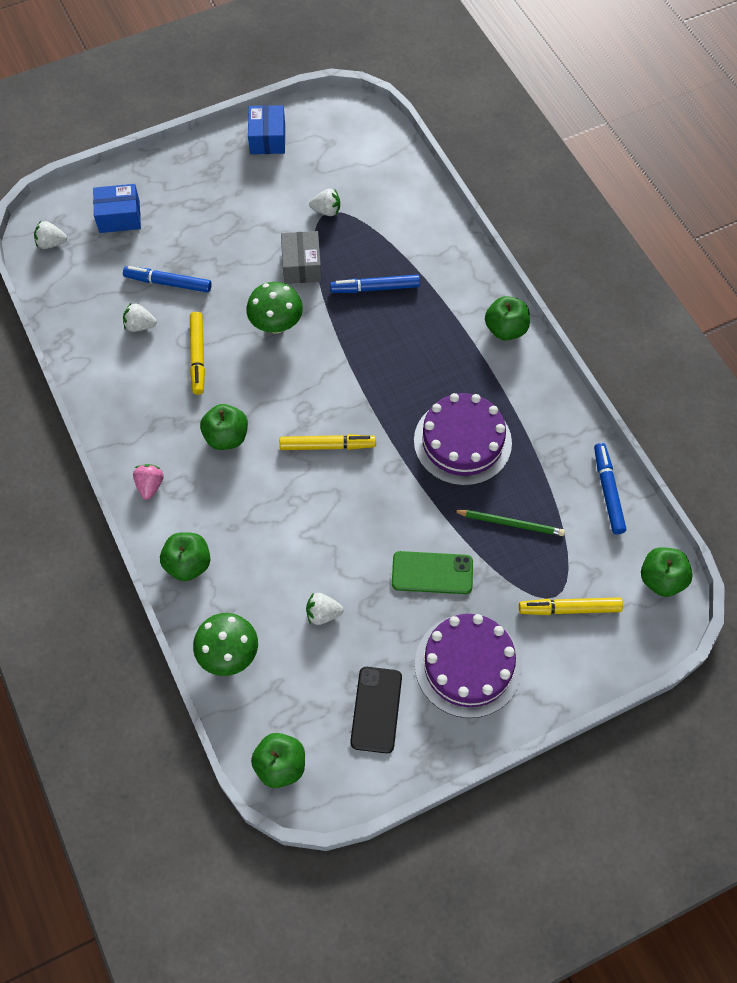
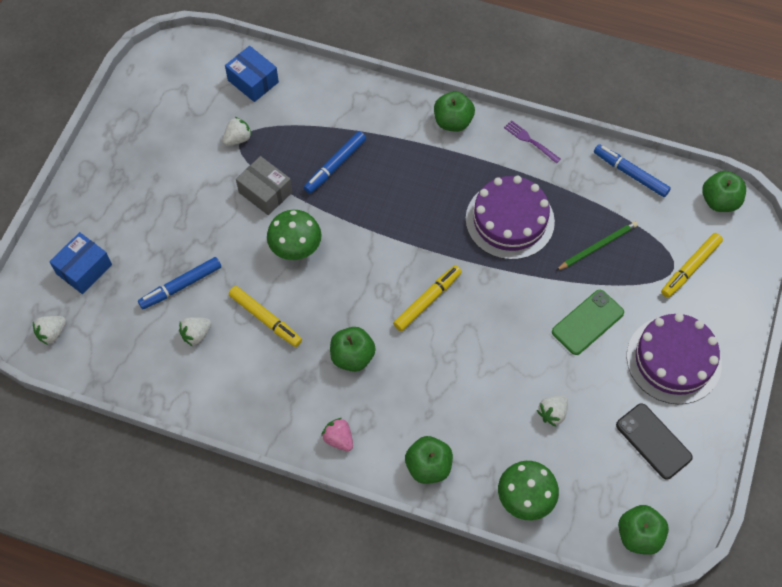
camera: 45 degrees left, 0 degrees up
(267, 139) = (132, 121): blue box -> blue box (253, 81)
(552, 395) = (530, 141): none -> purple fork

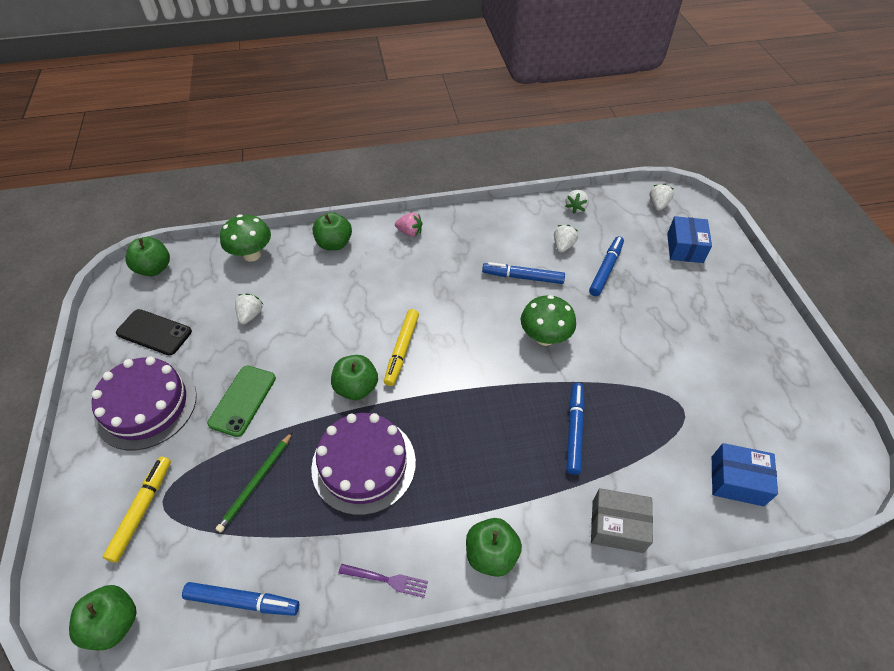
camera: 150 degrees right, 10 degrees down
(238, 139) = (686, 408): white strawberry -> white strawberry (575, 208)
(265, 192) = (613, 371): grey box -> grey box (617, 526)
(265, 319) = (522, 277): yellow marker -> blue marker
(352, 357) = (436, 283): green apple -> green apple (356, 388)

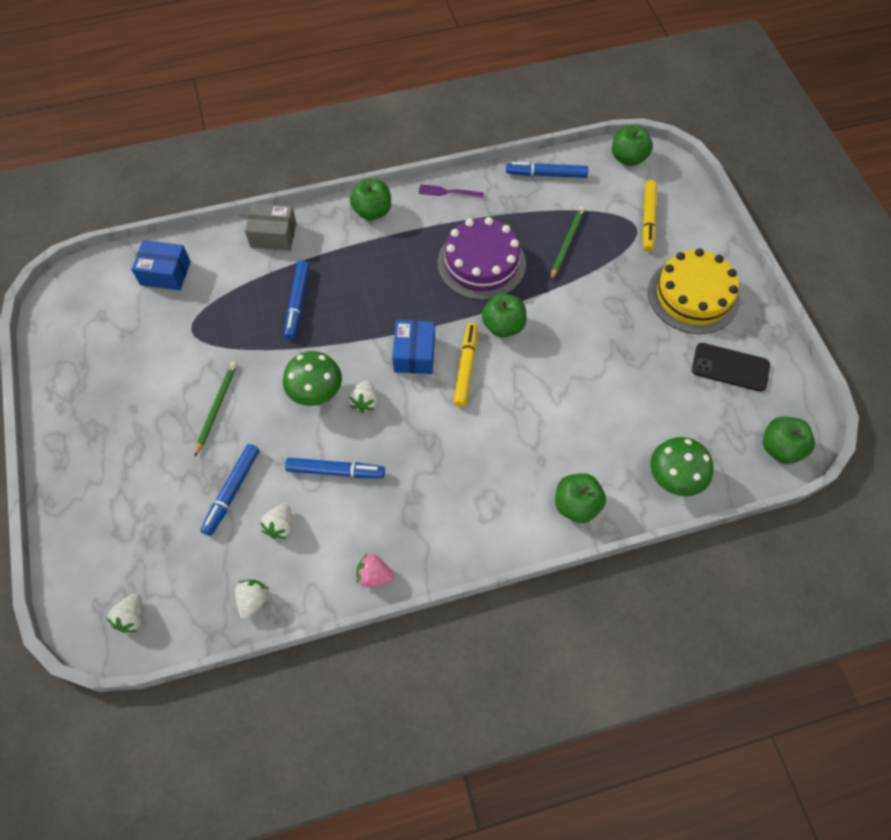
camera: 175 degrees right, 10 degrees up
(146, 405) = (693, 295): purple cake -> yellow cake
(242, 400) = (606, 306): green phone -> none
(250, 315) = (638, 395): white strawberry -> white strawberry (365, 402)
(410, 232) = (482, 533): pink strawberry -> pink strawberry (374, 575)
(635, 332) = (216, 407): none -> green pencil
(685, 248) = (121, 535): blue box -> blue box (414, 354)

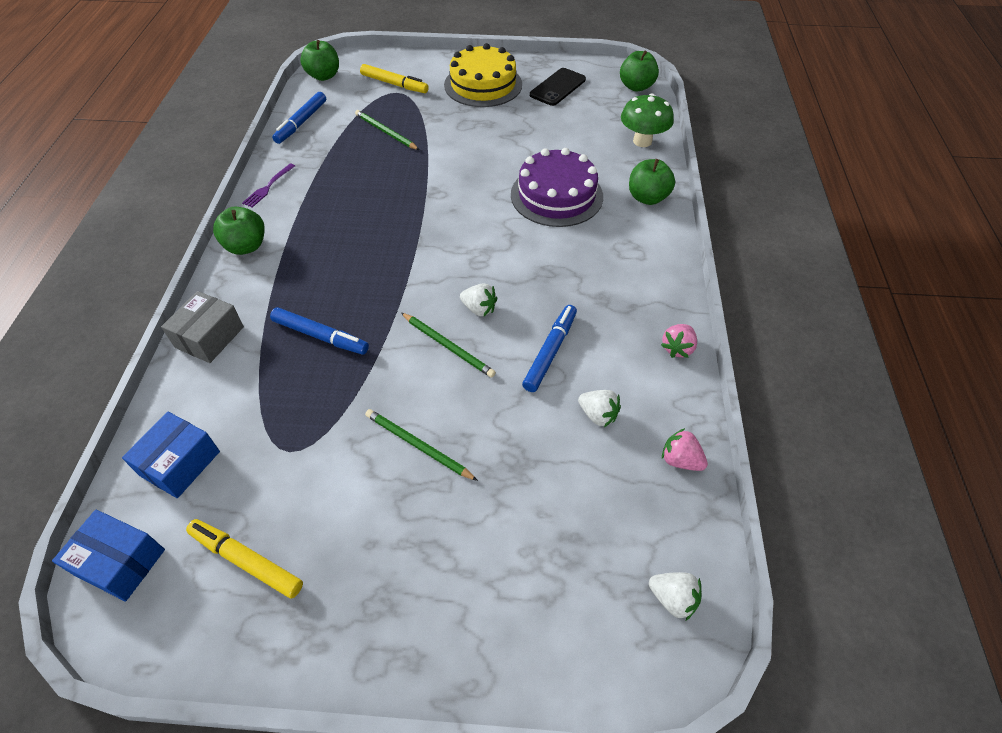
camera: 70 degrees left, 10 degrees down
(232, 491) = (538, 453): blue marker -> none
(253, 600) = (680, 460): white strawberry -> pink strawberry
(316, 393) = (448, 346): green mushroom -> green pencil
(414, 354) = (443, 258): blue box -> blue box (120, 562)
(466, 367) = (479, 227): yellow marker -> yellow marker (246, 560)
(481, 263) = (369, 187): purple cake -> purple cake (556, 195)
(503, 326) = (448, 192): green apple -> none

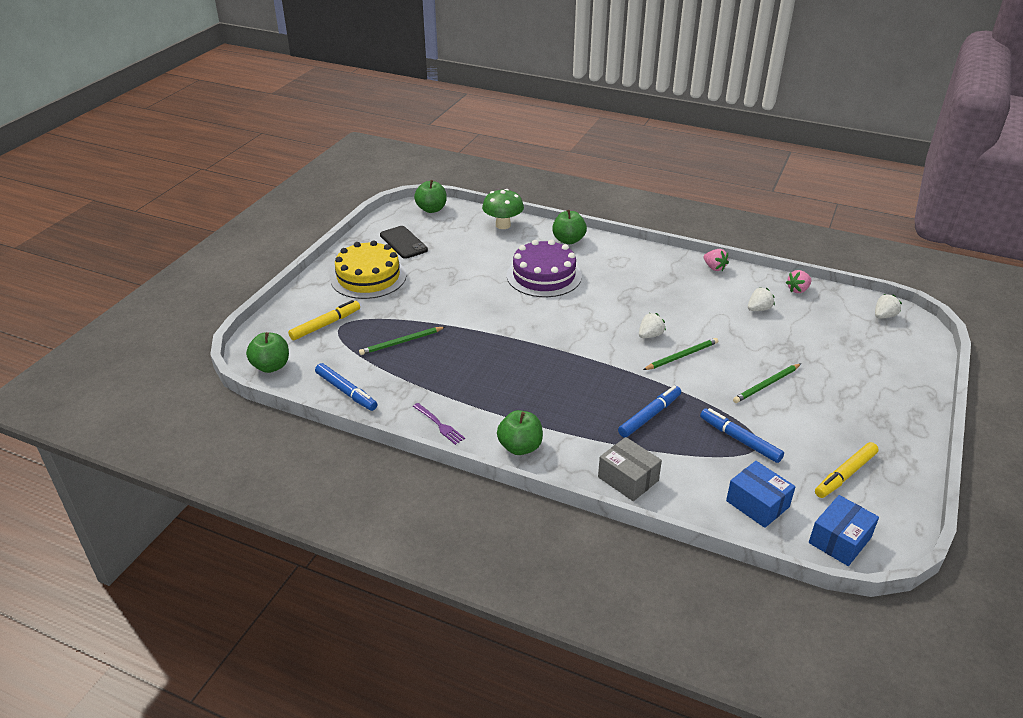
camera: 70 degrees left, 15 degrees down
(550, 352) = (701, 314): blue marker -> blue marker (740, 440)

